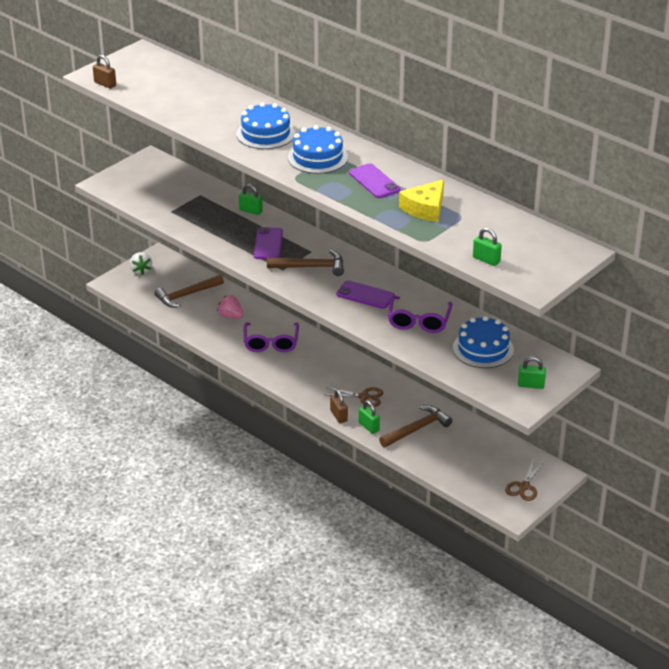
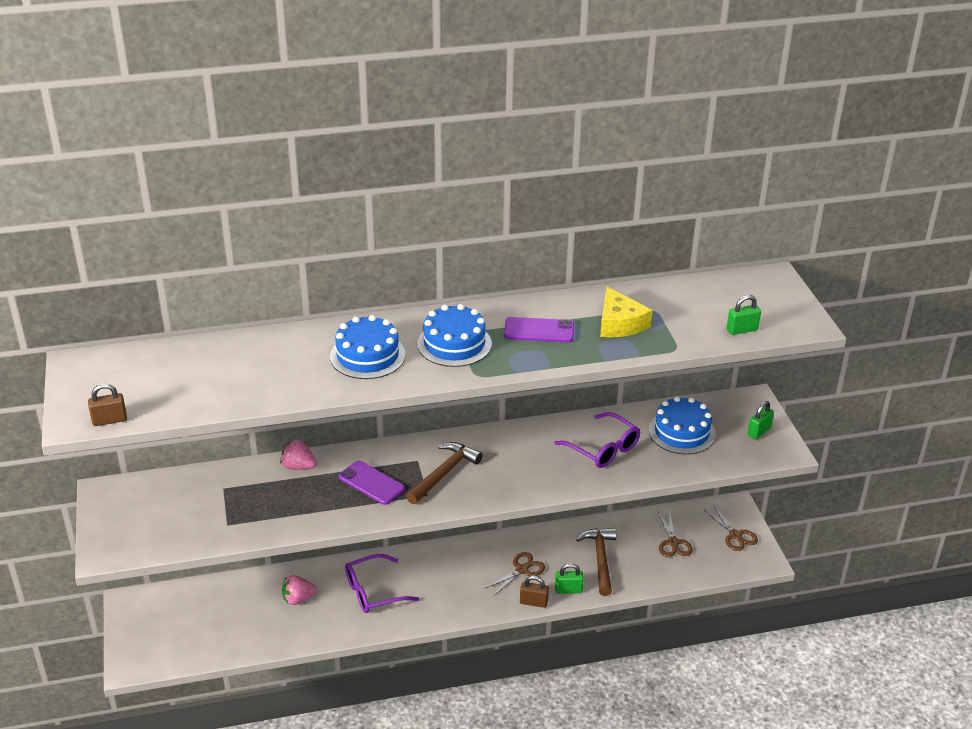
camera: 55 degrees left, 0 degrees up
(141, 270) = (137, 630): white strawberry -> none
(187, 295) = (224, 615): brown hammer -> none
(251, 211) = (298, 466): green padlock -> pink strawberry
(271, 343) = (373, 591): purple glasses -> purple glasses turned 120 degrees clockwise
(365, 295) = (528, 461): purple phone -> none
(477, 457) = (673, 543): none -> brown scissors

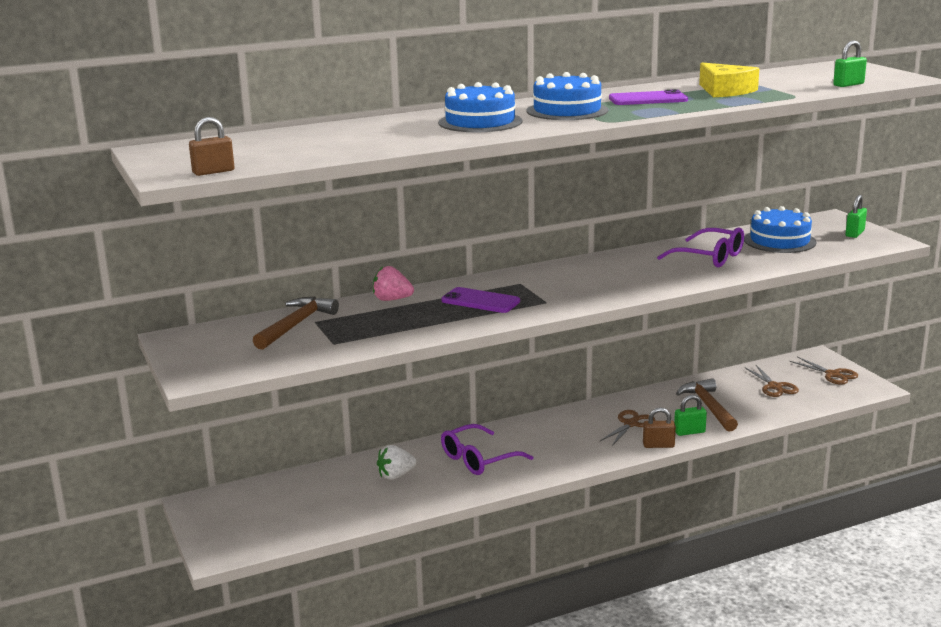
camera: 10 degrees left, 15 degrees down
(298, 599) = (396, 475): pink strawberry -> white strawberry
(444, 473) = (555, 288): brown hammer -> brown hammer (296, 325)

